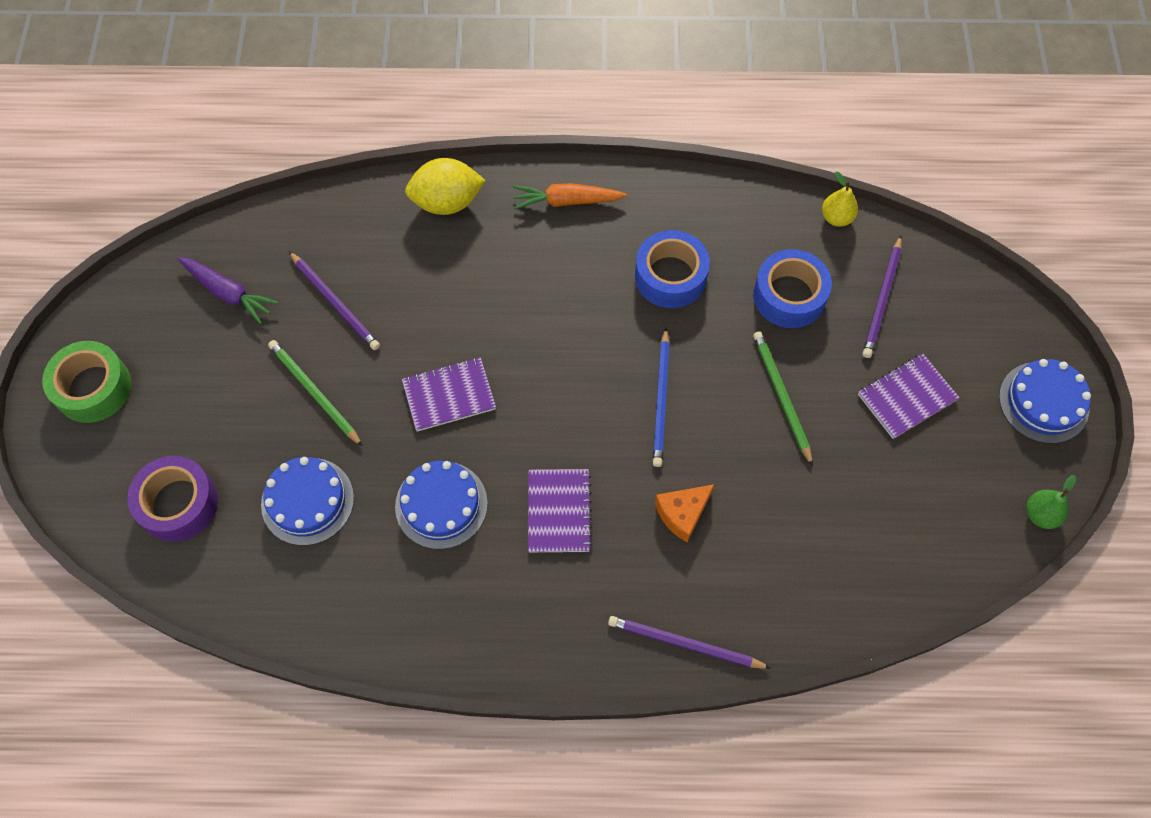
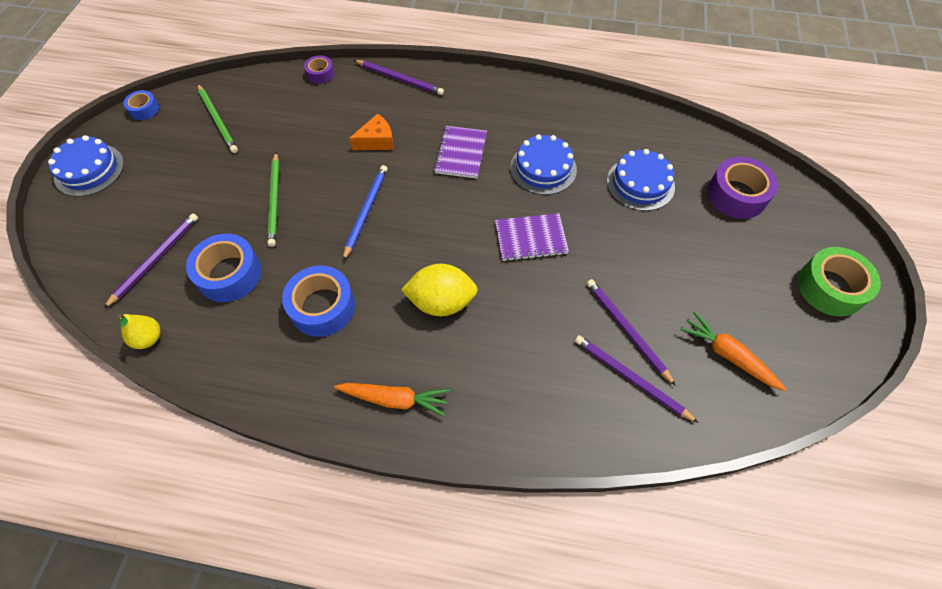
camera: 170 degrees left, 5 degrees down
(228, 293) = (728, 355): purple carrot -> orange carrot
(314, 393) = (640, 256): green pencil -> green pencil (218, 120)
(333, 255) = (630, 378): none -> purple pencil
(447, 202) = (515, 419): yellow lemon -> yellow lemon (441, 302)
(814, 633) = (320, 74): none -> purple tape
(906, 397) = (183, 187): purple notebook -> none
(1040, 515) = (144, 109): green pear -> blue tape

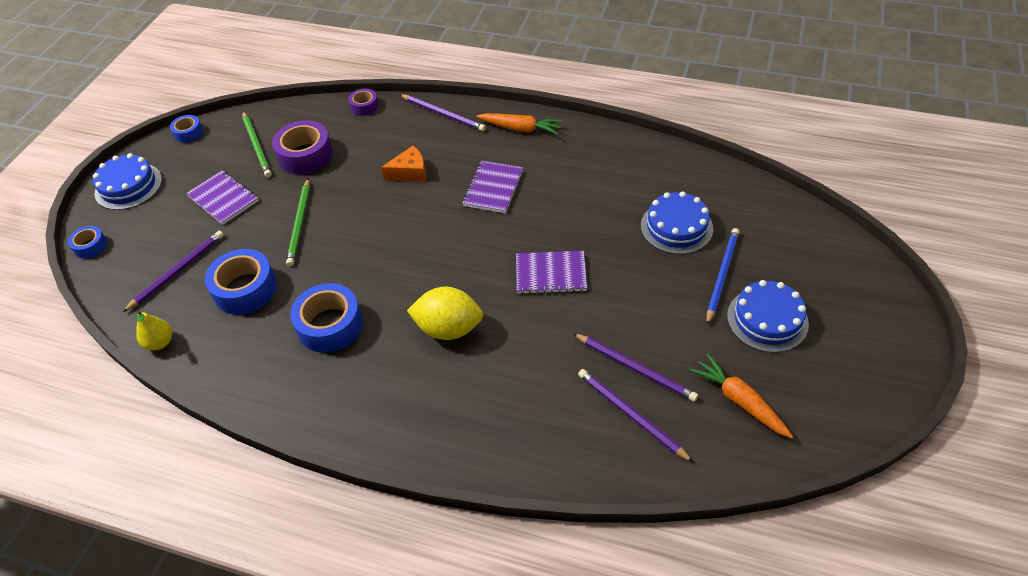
camera: 10 degrees right, 10 degrees down
(58, 237) = (90, 246): none -> blue tape
(192, 178) = (223, 199): none -> purple notebook
(366, 211) = (388, 238): blue pencil -> blue pencil (722, 275)
(395, 399) = (386, 416): orange carrot -> orange carrot (520, 129)
(543, 168) = (576, 207): blue cake -> blue cake (767, 319)
(626, 330) = (635, 368): purple pencil -> purple pencil turned 150 degrees clockwise
(736, 195) = (779, 244): purple tape -> purple tape (305, 155)
(830, 288) = (866, 342): green tape -> none

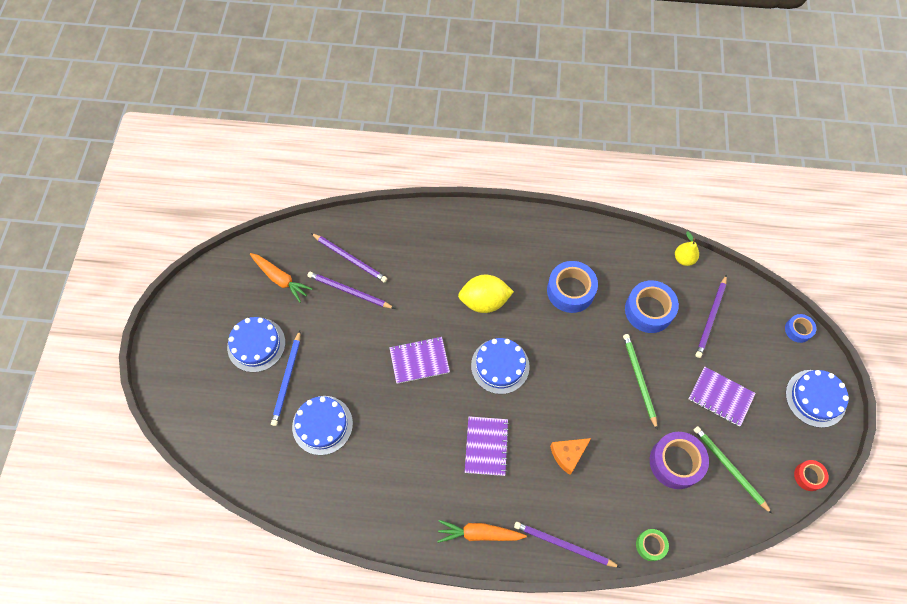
camera: 165 degrees right, 15 degrees up
(188, 133) = (808, 476): blue tape -> red tape
(364, 106) = (650, 545): purple tape -> green tape
(453, 256) = (500, 366): none -> blue cake

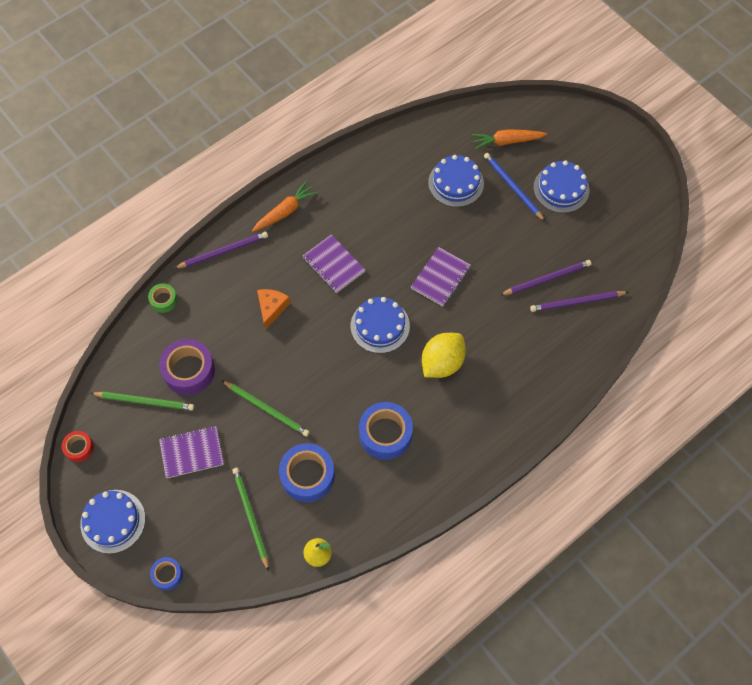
camera: 135 degrees right, 0 degrees up
(280, 279) = (604, 242): orange carrot -> orange carrot (506, 141)
(711, 318) = (251, 517): purple pencil -> green pencil

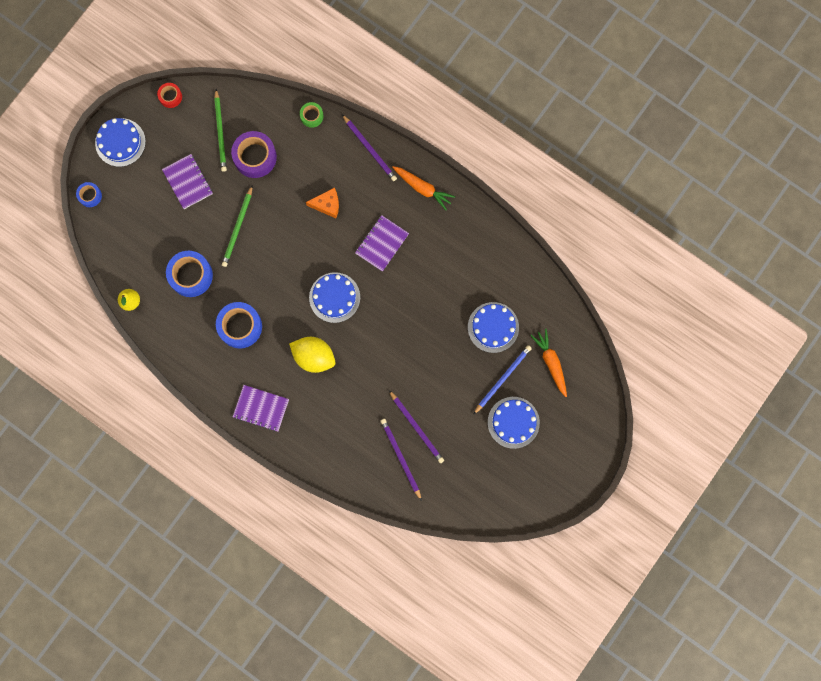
camera: 75 degrees right, 15 degrees up
(251, 517) = (148, 242): green pencil -> none
(440, 277) = (393, 336): purple notebook -> purple notebook (261, 408)

